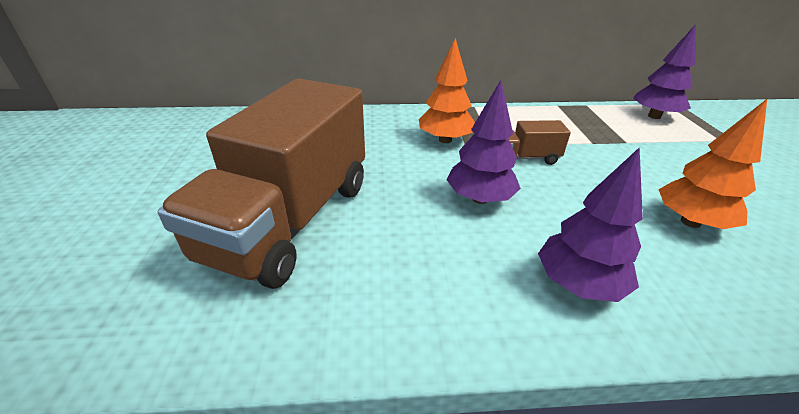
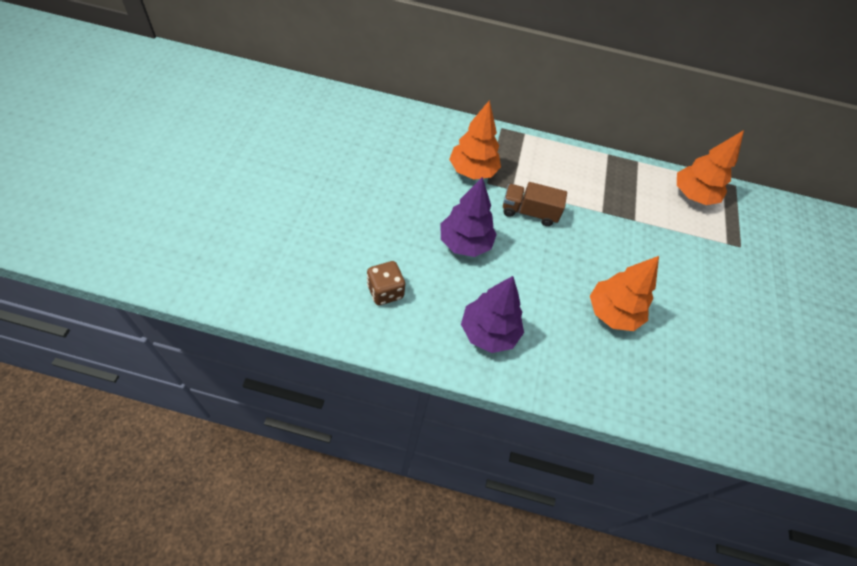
camera: 10 degrees right, 20 degrees up
(290, 220) = (319, 221): brown truck -> none
(414, 274) = (385, 291): none -> brown dice
(654, 116) = (692, 196): purple tree -> orange tree

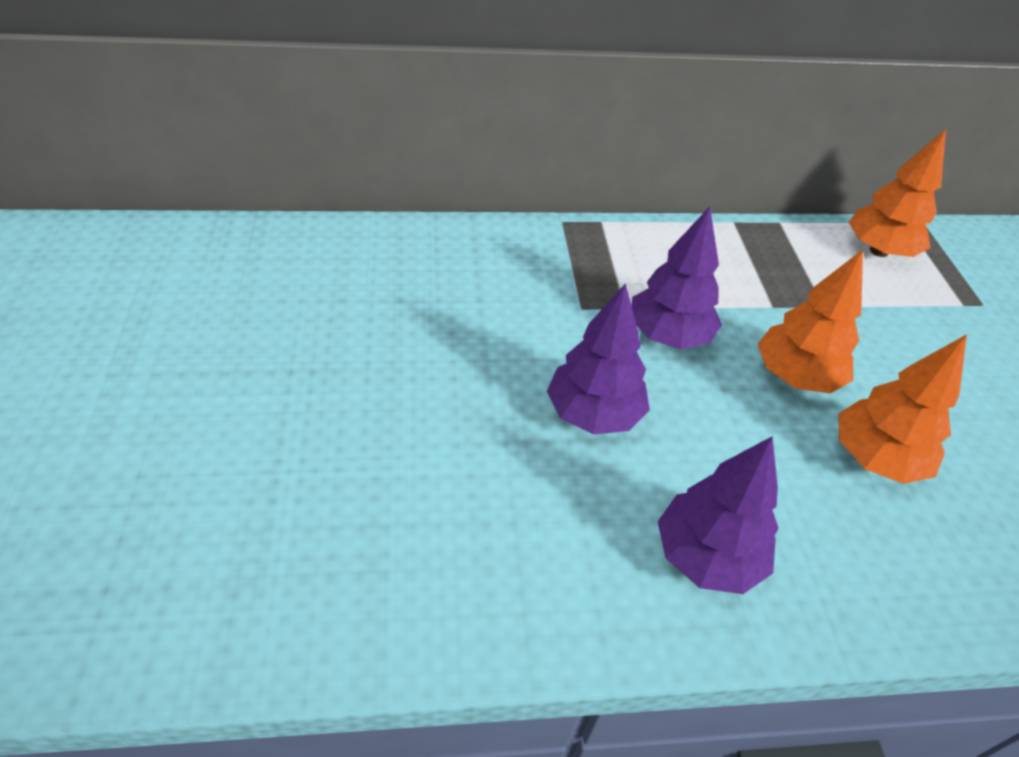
camera: 15 degrees left, 10 degrees down
(385, 291) = (497, 541): brown dice -> none
(472, 171) = (550, 296): orange tree -> orange tree (795, 377)
(529, 212) = (668, 336): brown truck -> purple tree

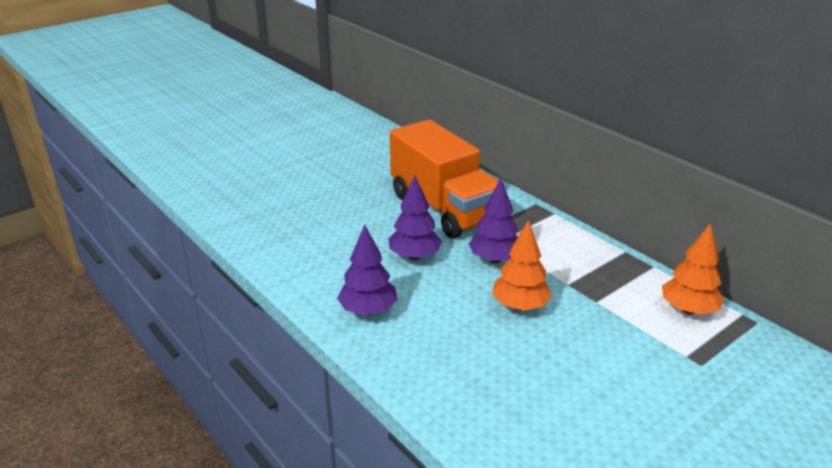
camera: 60 degrees right, 15 degrees down
(488, 308) = (444, 208): none -> orange truck
(875, 459) = (492, 347): orange tree -> none

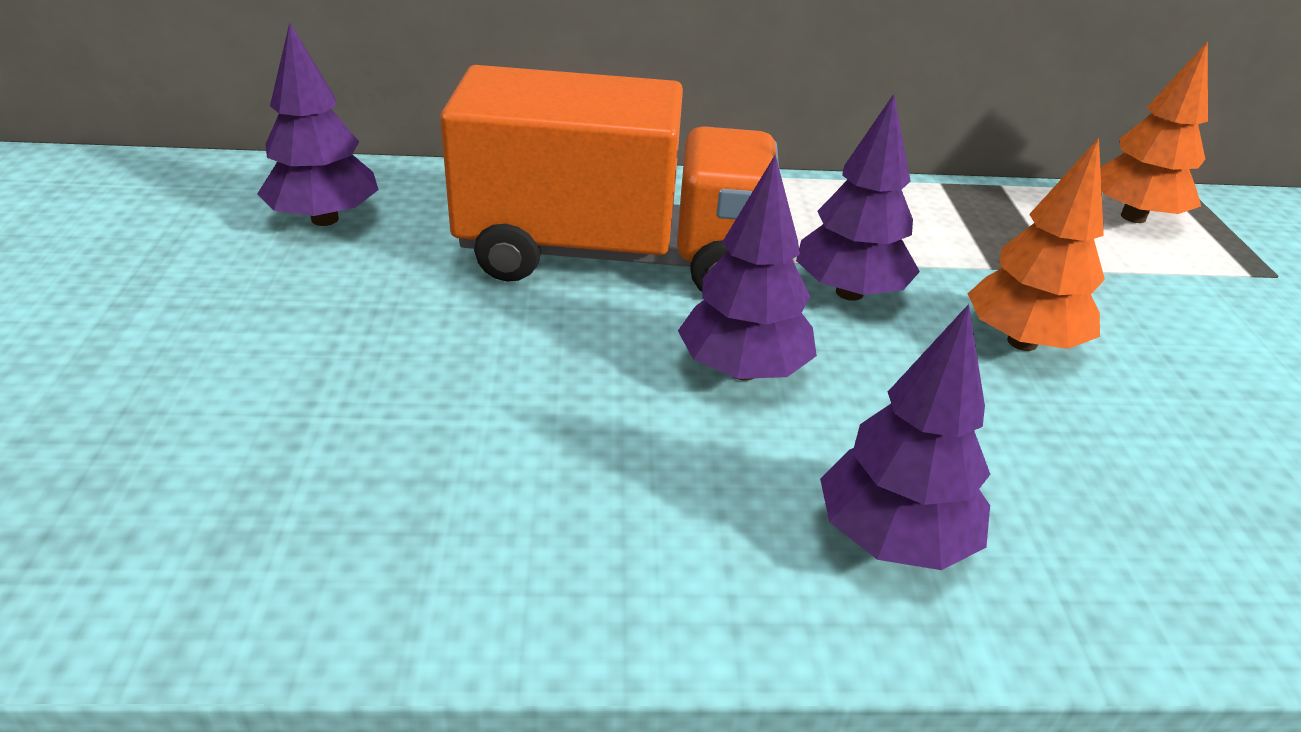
camera: 55 degrees left, 5 degrees up
(386, 157) = (325, 219): none -> purple tree

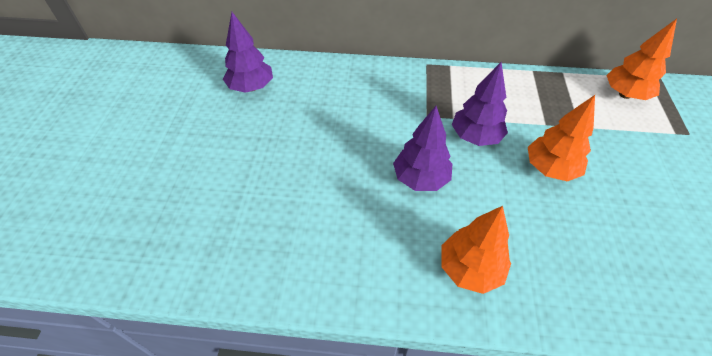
camera: 10 degrees right, 15 degrees up
(614, 256) = (372, 112): orange truck -> none
(893, 538) = (470, 269): purple tree -> orange tree

